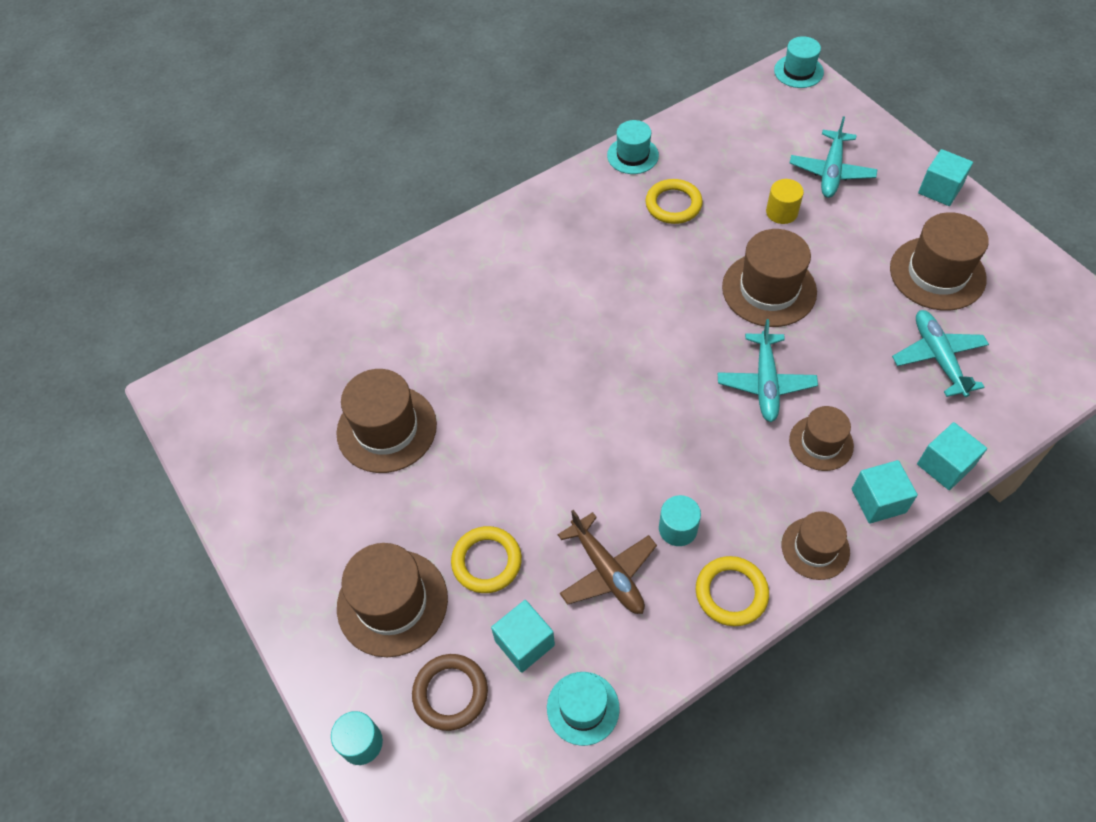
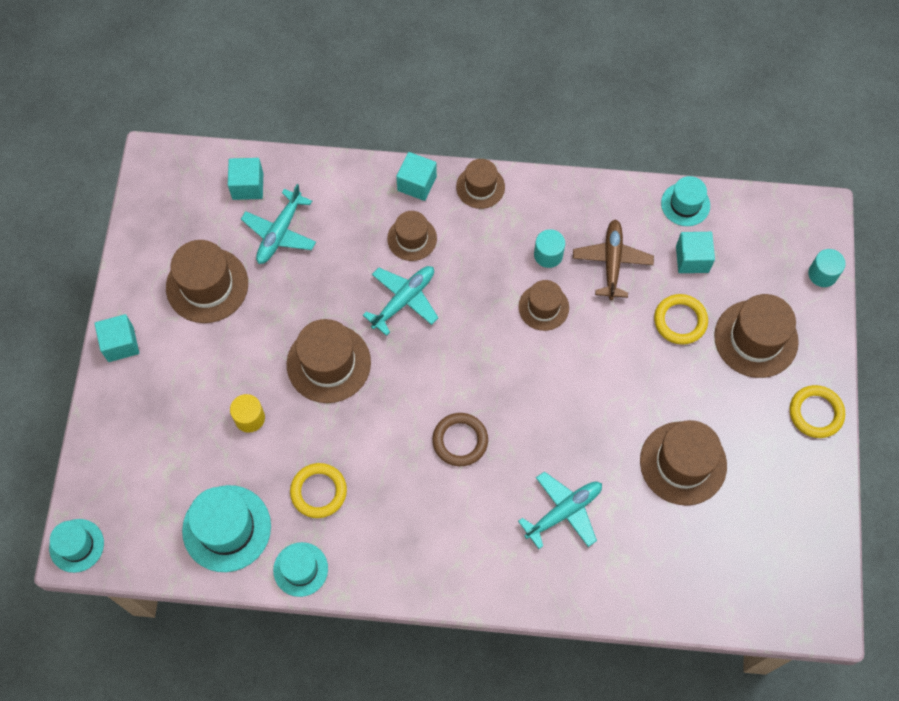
camera: 145 degrees left, 10 degrees up
(450, 693) = (754, 263): brown ring -> brown ring (460, 441)
(634, 473) = (543, 307): none -> brown hat
(712, 142) = (226, 528): none -> turquoise hat
(731, 593) = (551, 199): yellow ring -> yellow ring (815, 413)
(831, 172) = (173, 423): turquoise plane -> turquoise plane (564, 512)
(945, 465) = (356, 173): turquoise cube -> turquoise cube (248, 186)

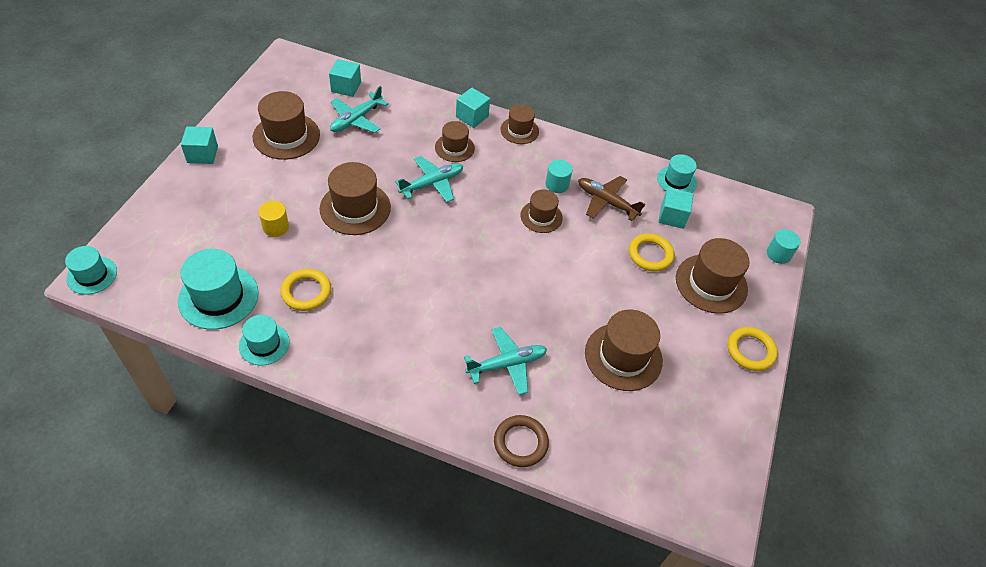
camera: 10 degrees right, 15 degrees down
(460, 441) = (438, 288): brown ring -> brown ring (520, 443)
(612, 262) = (606, 202): brown plane -> brown plane turned 75 degrees counterclockwise

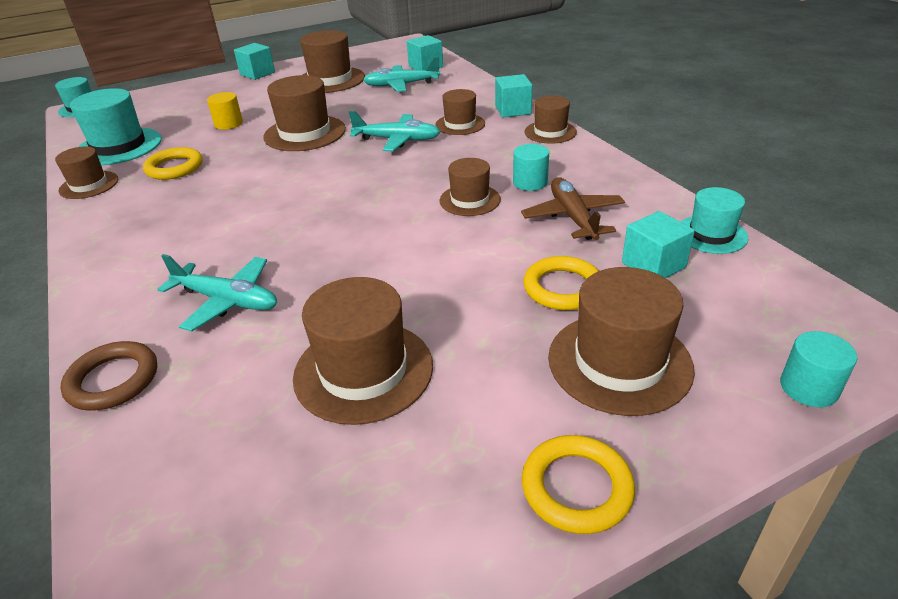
camera: 50 degrees right, 15 degrees down
(264, 344) = (89, 185): turquoise hat -> brown hat

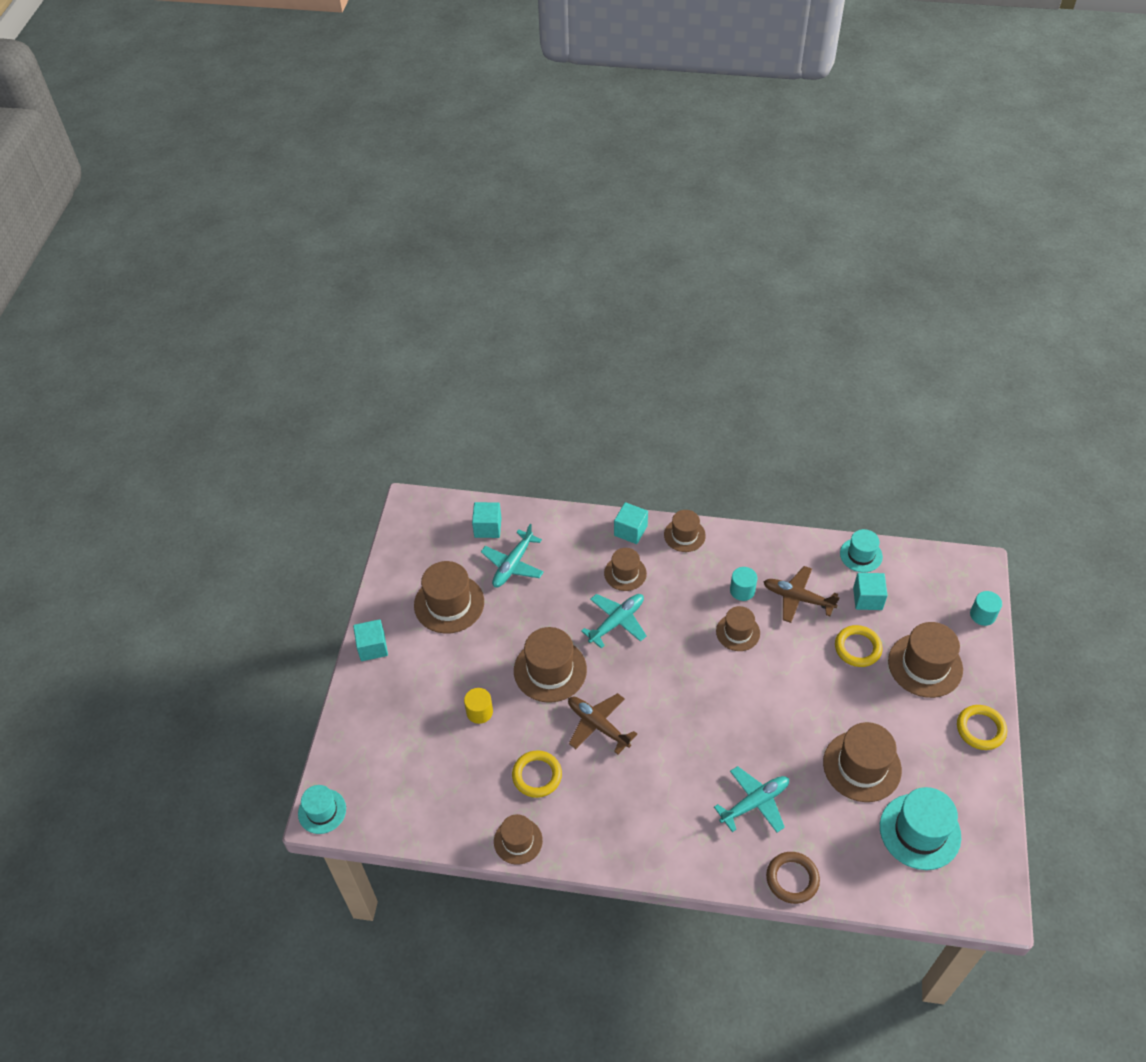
camera: 55 degrees left, 15 degrees up
(119, 146) = (454, 803): turquoise hat -> turquoise hat (920, 831)
(261, 173) = (598, 725): none -> brown plane

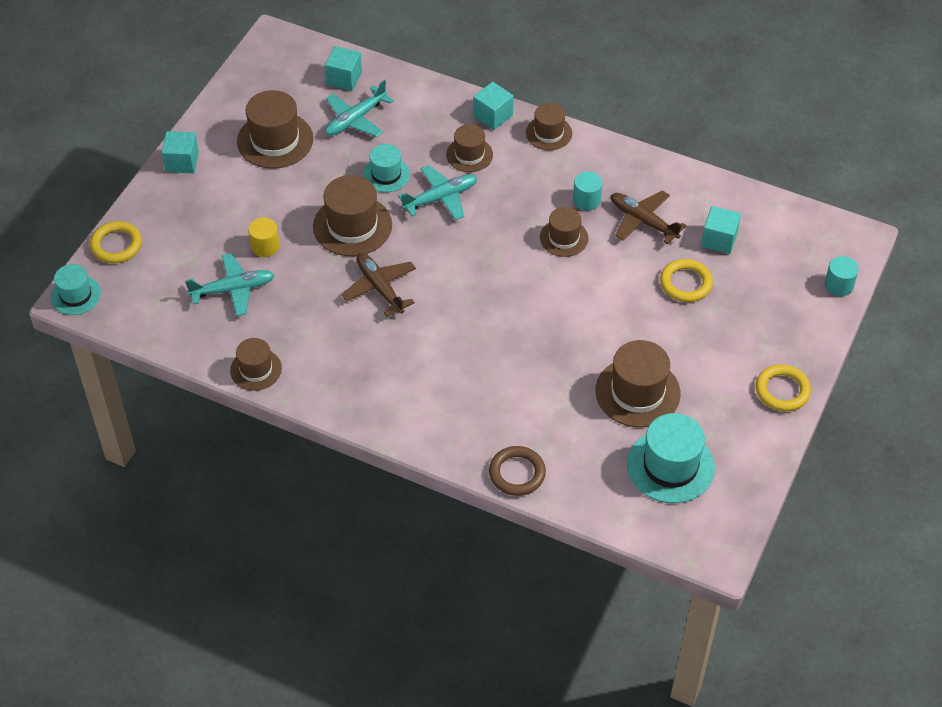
camera: 15 degrees right, 0 degrees up
(537, 775) = (299, 317): yellow ring -> yellow ring (116, 245)
(755, 803) = (510, 397): turquoise plane -> turquoise plane (233, 289)
(861, 555) = (732, 196): turquoise hat -> turquoise hat (386, 174)
(925, 665) = (751, 317): brown hat -> none

